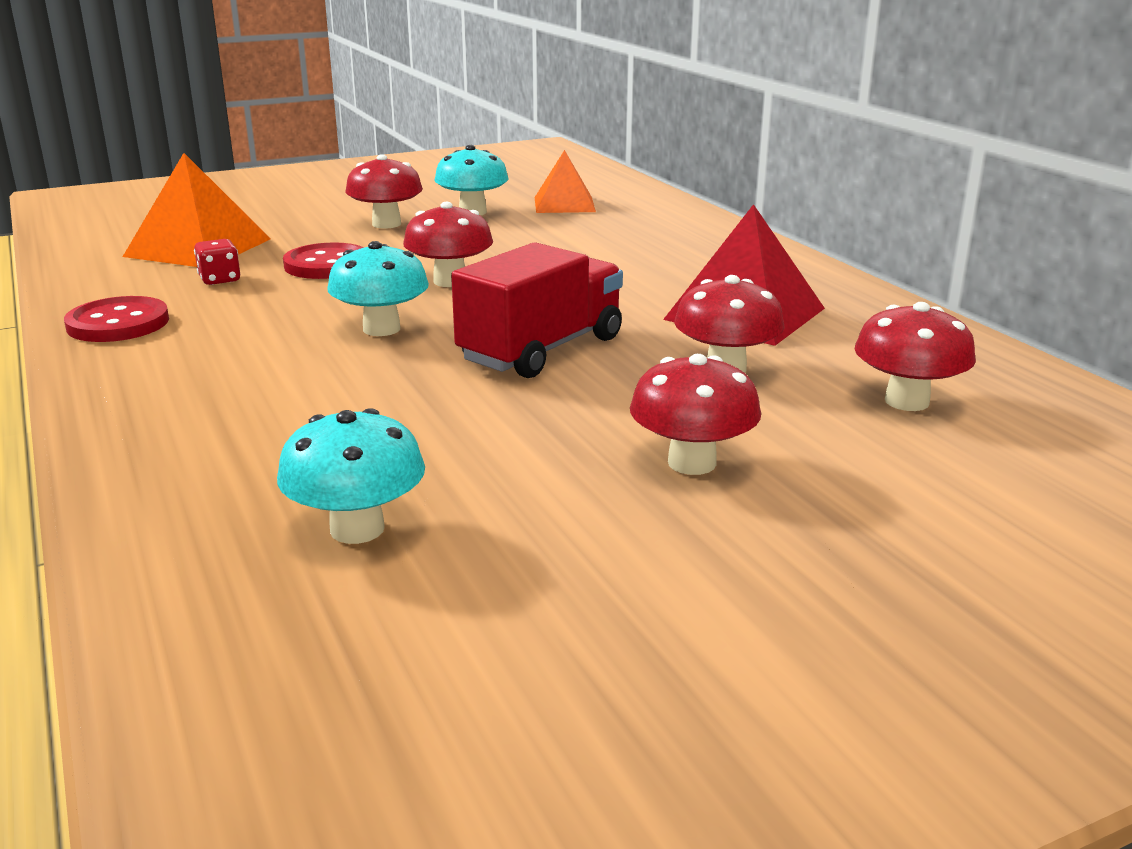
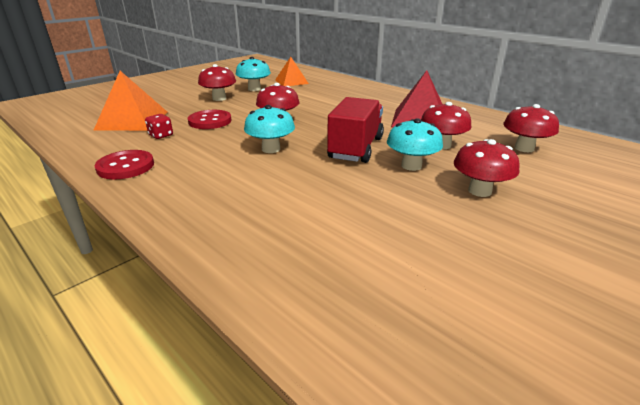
camera: 20 degrees left, 5 degrees up
(357, 529) = (373, 258): turquoise mushroom -> turquoise mushroom (411, 166)

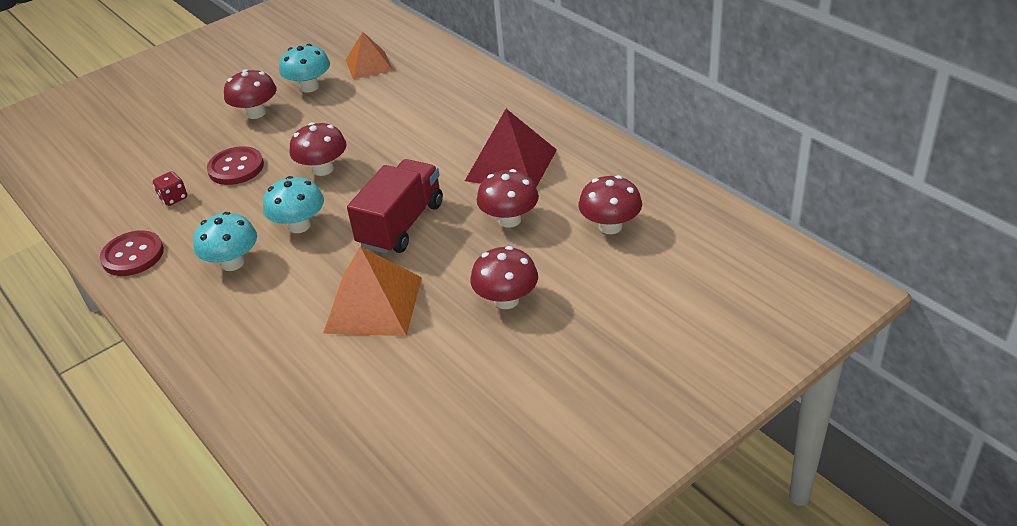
camera: 10 degrees right, 10 degrees up
(132, 120) = (139, 166): orange pyramid -> orange pyramid (373, 304)
(411, 166) = (452, 258): turquoise mushroom -> turquoise mushroom (232, 263)

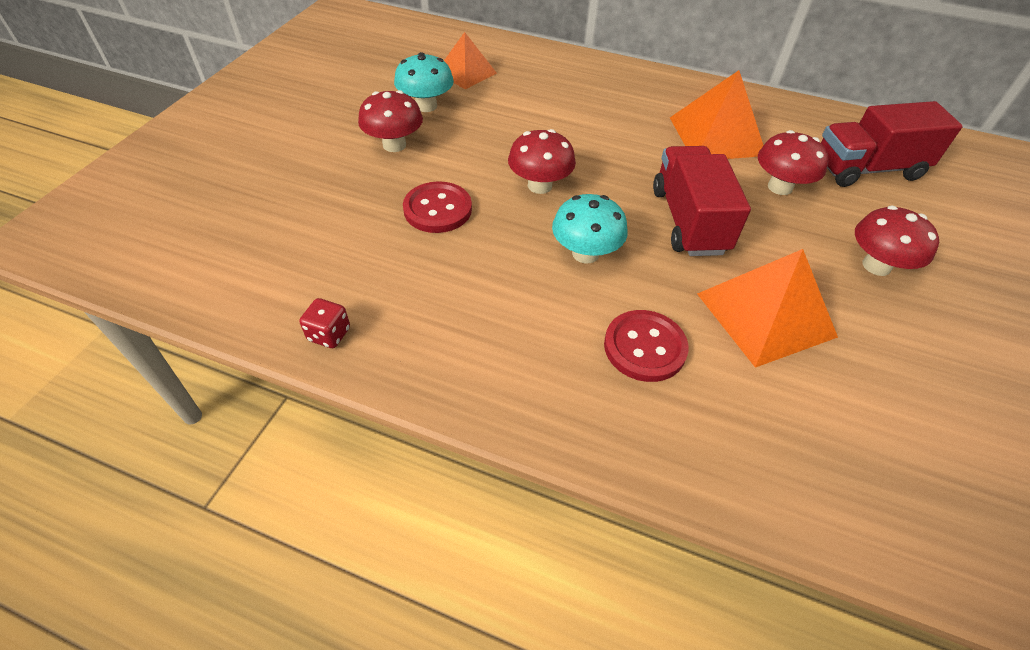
camera: 35 degrees left, 10 degrees up
(133, 255) = (420, 354): red button -> red button (644, 347)
(173, 198) = (397, 265): red dice -> red dice (329, 334)
(232, 263) = (559, 320): turquoise mushroom -> none
(511, 165) = (716, 136): red pyramid -> orange pyramid
(610, 226) = (867, 169): red mushroom -> red truck

